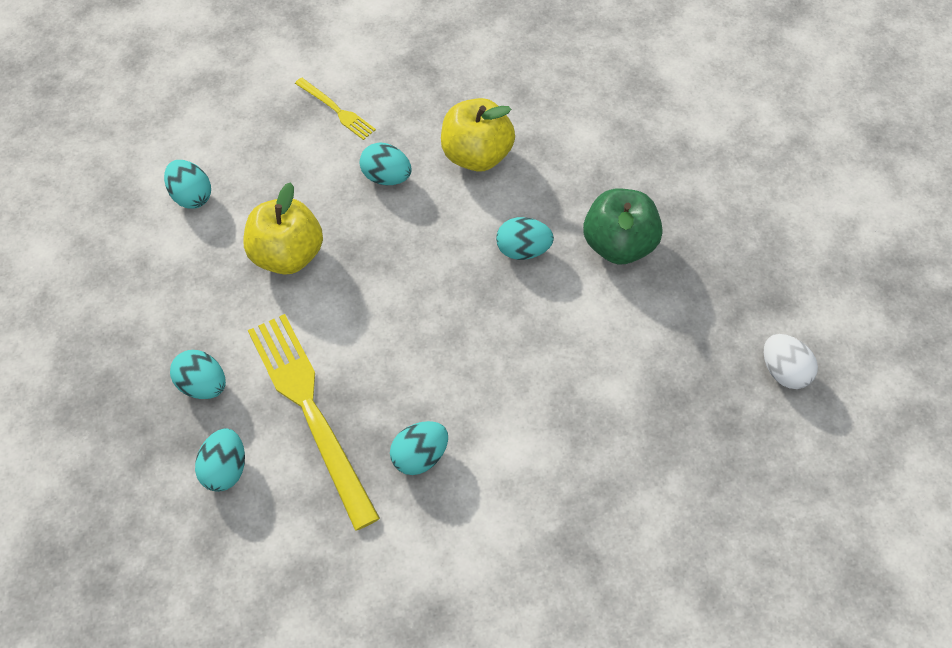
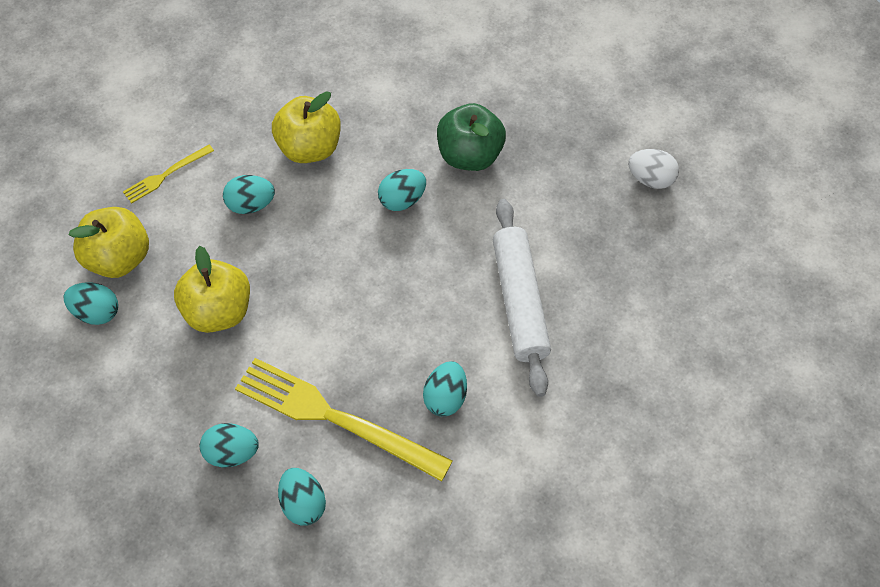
camera: 35 degrees left, 0 degrees up
(244, 160) = (119, 258): none -> yellow apple
(336, 110) = (166, 175): yellow fork -> yellow fork turned 135 degrees clockwise
(559, 411) = (520, 302): none -> white rolling pin

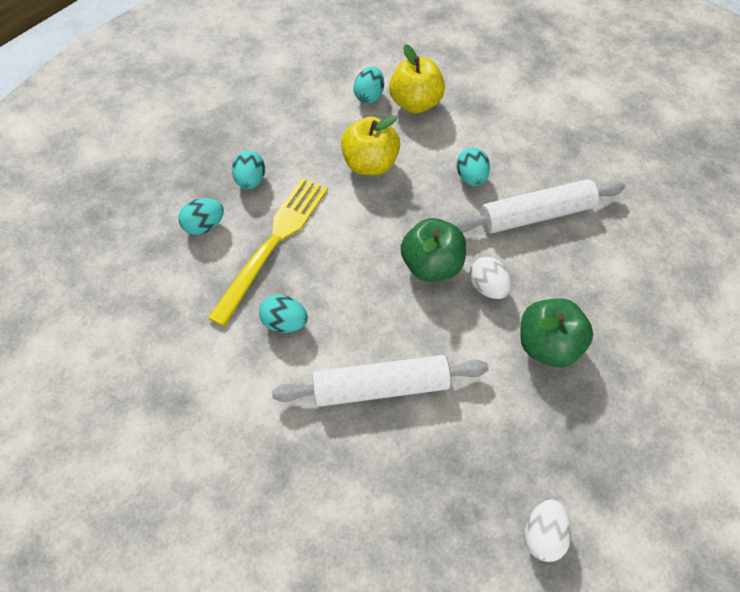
camera: 90 degrees right, 0 degrees up
(166, 175) = (494, 123): yellow fork -> none
(309, 148) = (535, 215): yellow apple -> white rolling pin
(373, 250) = (431, 265): none -> green apple
(402, 200) = (487, 287): turquoise egg -> white egg

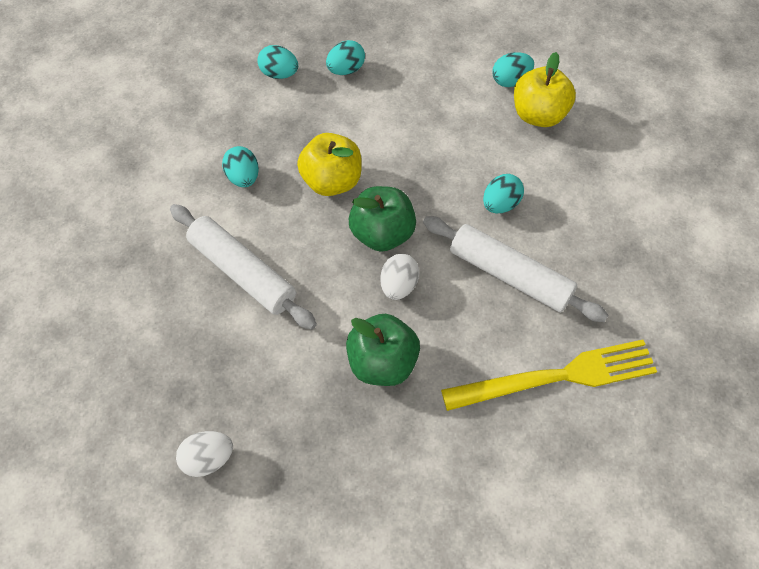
camera: 50 degrees right, 0 degrees up
(273, 243) = (304, 123): yellow fork -> yellow fork (557, 377)
(370, 164) = (440, 129): yellow apple -> yellow apple (332, 181)

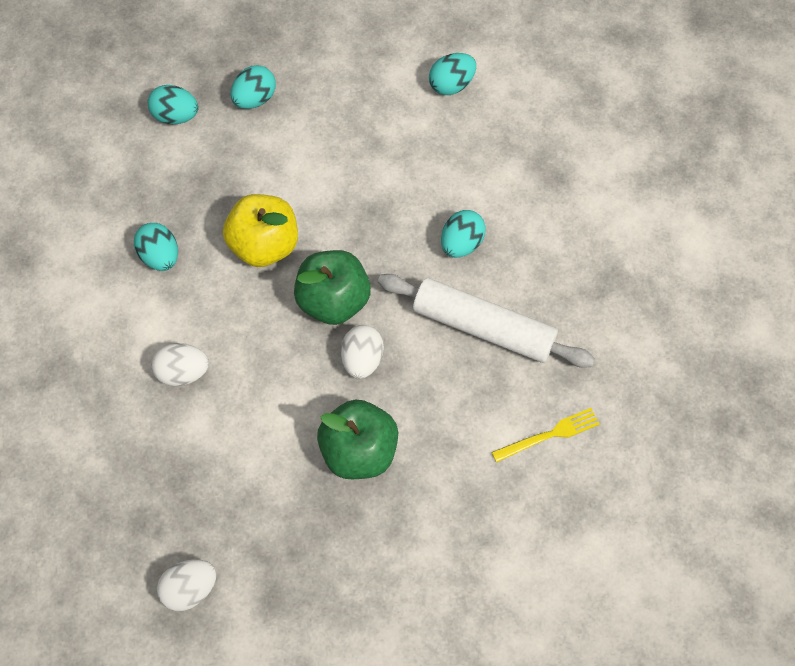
camera: 10 degrees left, 5 degrees up
(242, 272) = (183, 372): white rolling pin -> white egg
(538, 115) = (490, 125): yellow apple -> none
(557, 377) = (549, 435): yellow fork -> yellow fork, size x0.48

